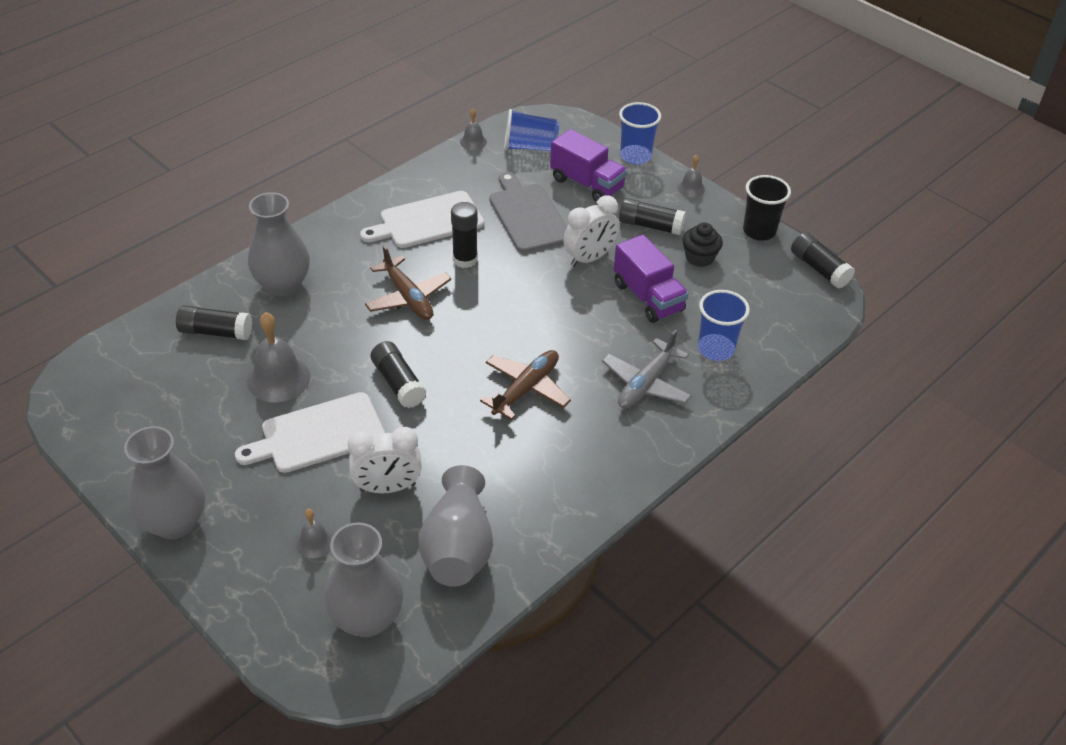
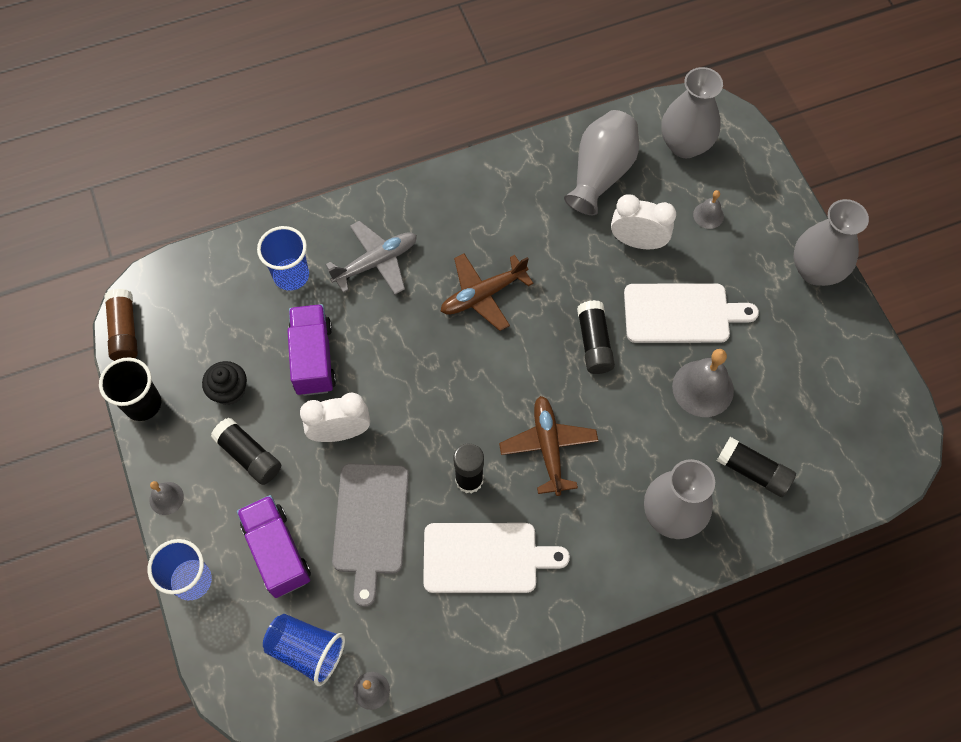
camera: 155 degrees left, 20 degrees up
(819, 269) = (124, 331): black glue stick -> brown glue stick

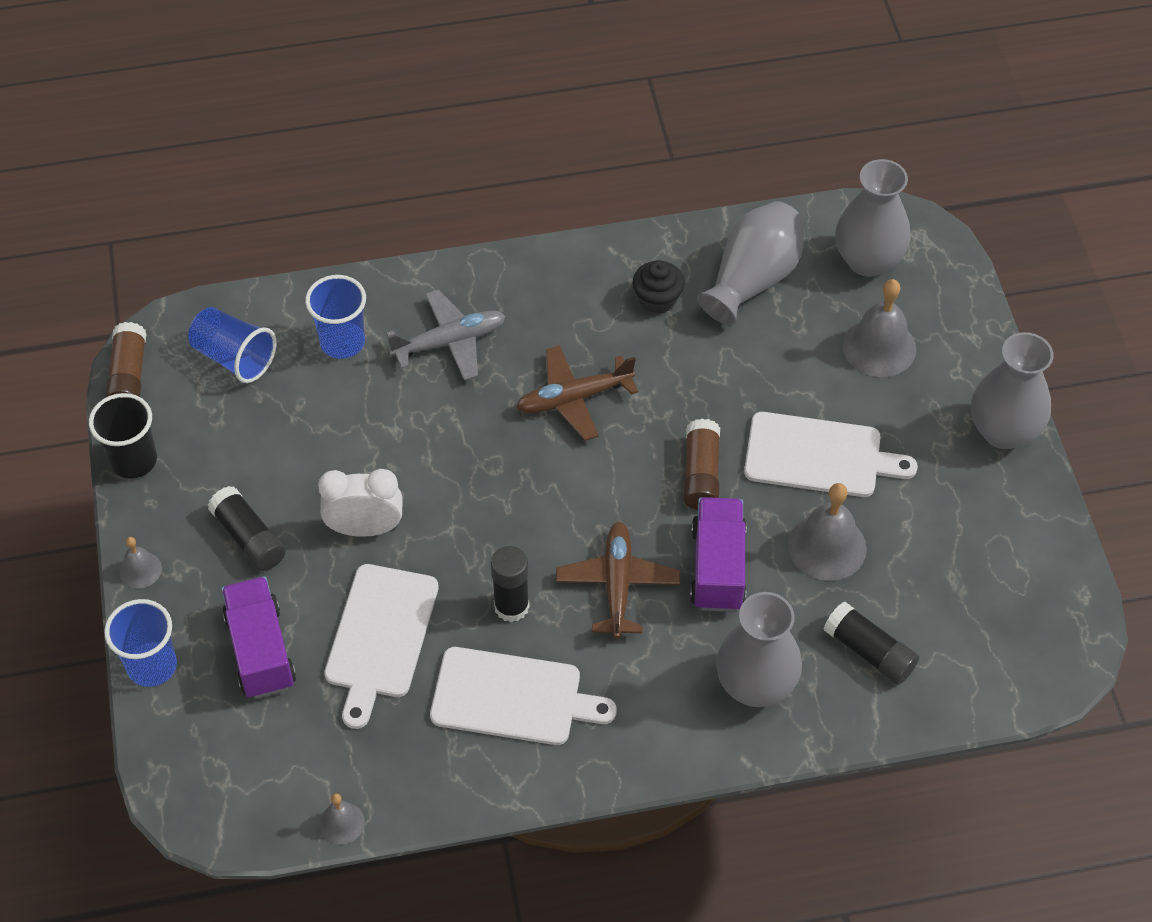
camera: 10 degrees right, 10 degrees down
(229, 391) = (240, 461): black cupcake -> black cupcake (657, 299)
(307, 650) = (273, 766): blue cup -> blue cup (234, 357)
(313, 358) = (350, 440): purple truck -> purple truck (717, 568)
(371, 524) = (380, 637): grey cutting board -> white cutting board
(594, 343) = (701, 474): black glue stick -> brown glue stick
(637, 242) = (782, 365): white clock -> none
(708, 215) = (879, 347): grey bell -> grey bell, size x1.87

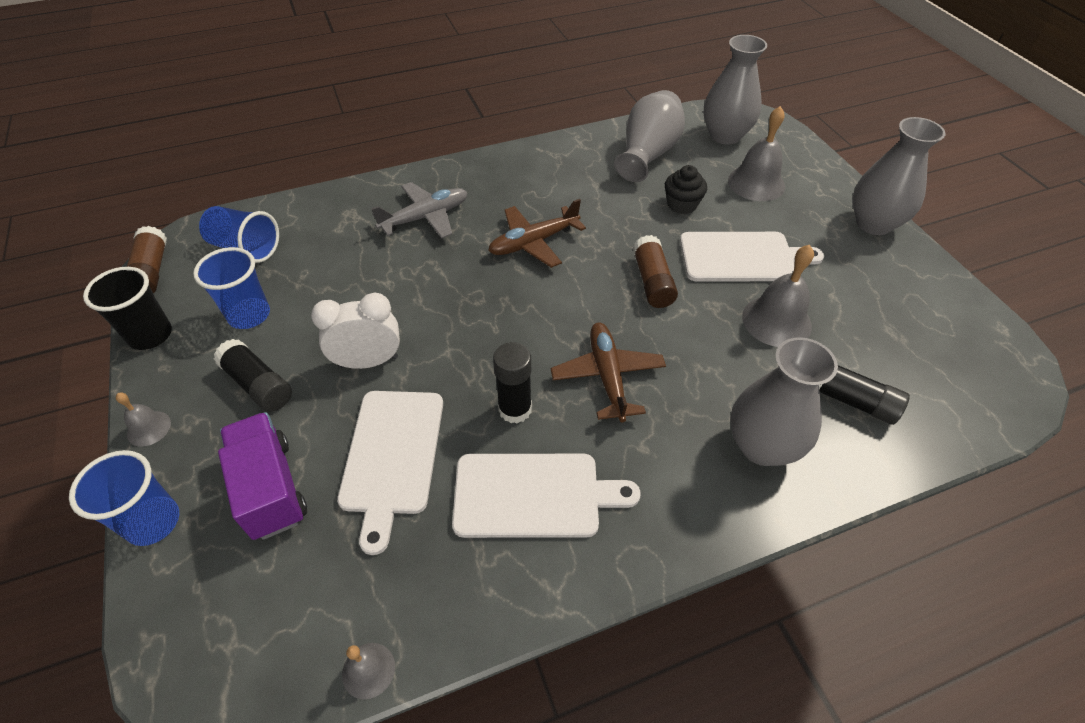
camera: 10 degrees left, 5 degrees down
(342, 342) = (337, 227): blue cup -> blue cup (249, 315)
(657, 299) = (581, 173): black cupcake -> black cupcake (682, 204)
(717, 568) = (691, 350): purple truck -> none

